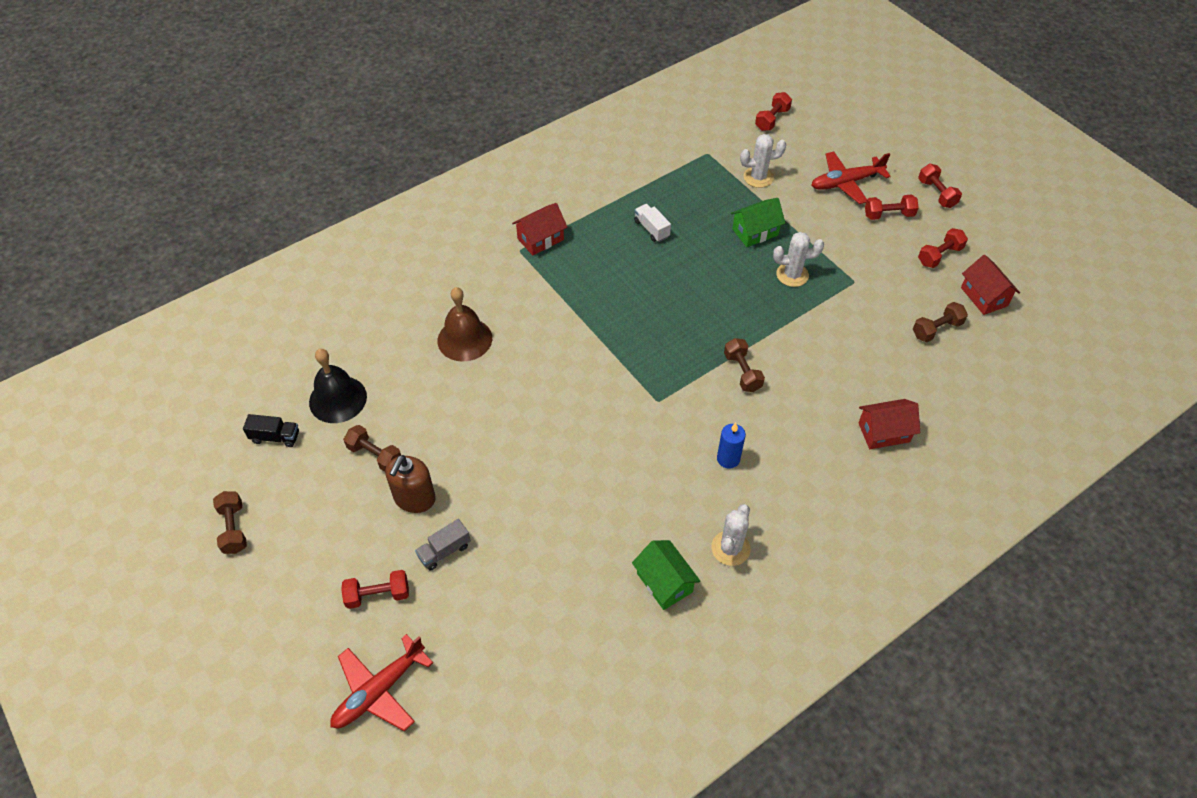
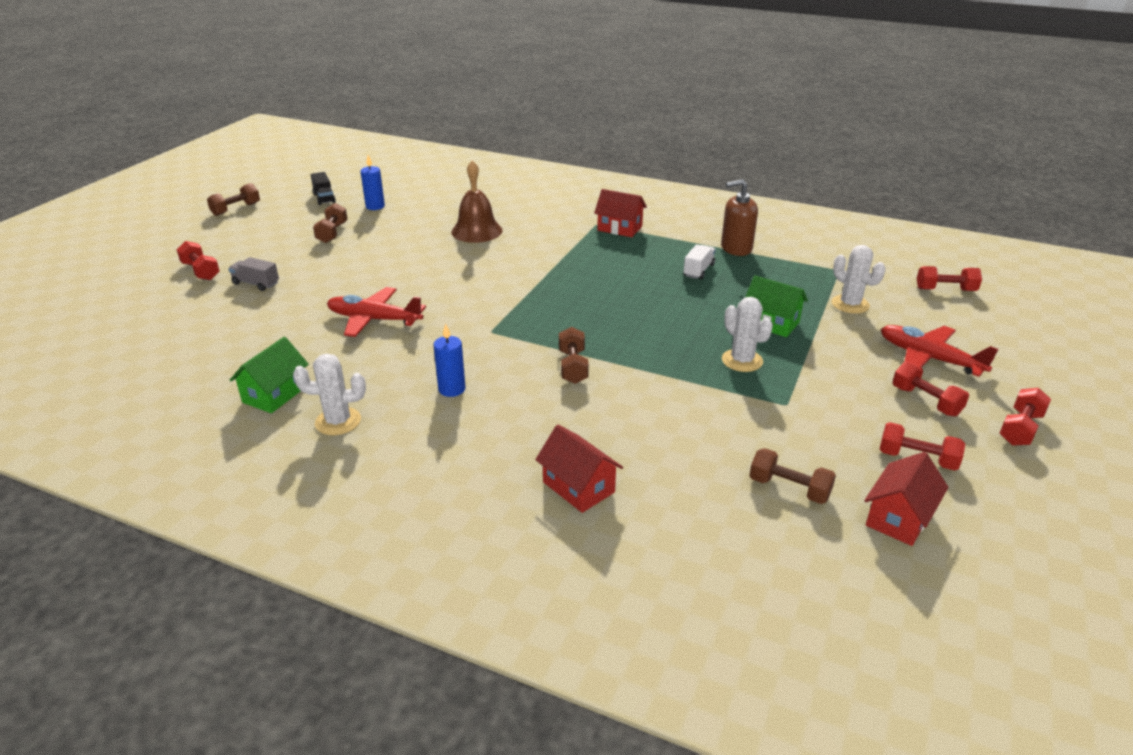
camera: 60 degrees right, 20 degrees down
(338, 399) = (375, 206): black bell -> blue candle
(379, 691) = (111, 297): red plane -> red plane (374, 320)
(414, 498) = (301, 258): brown soap dispenser -> brown soap dispenser (736, 248)
(742, 372) = (573, 367): brown dumbbell -> brown dumbbell turned 45 degrees counterclockwise

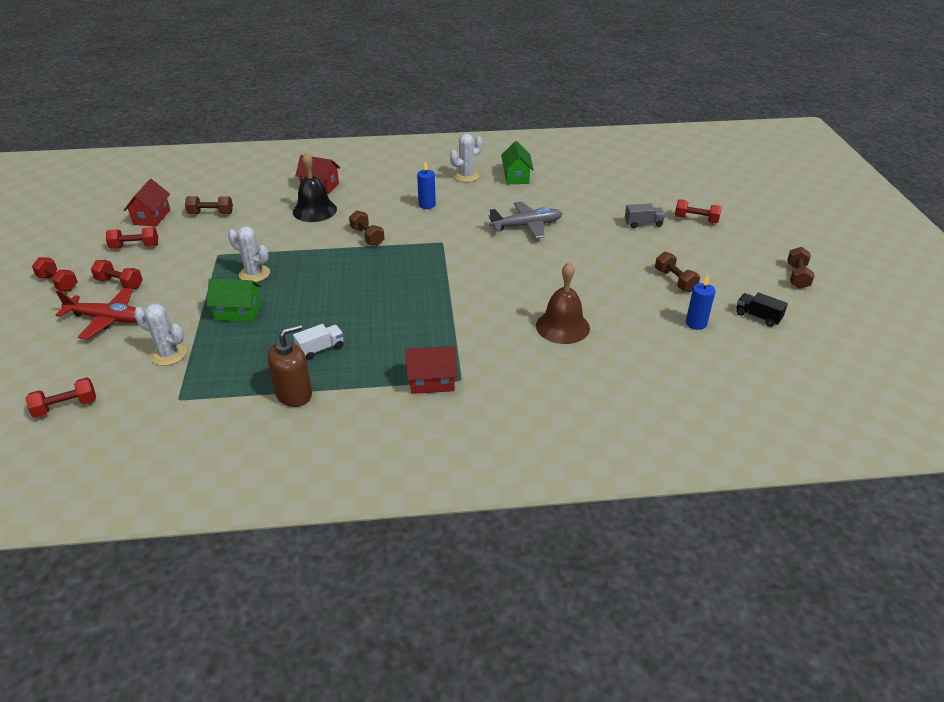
camera: 150 degrees right, 5 degrees up
(374, 320) = (526, 226): red plane -> grey plane
(617, 435) = (314, 210): none -> black bell
(698, 270) = (320, 349): white truck -> white truck turned 120 degrees counterclockwise
(1020, 429) = (58, 283): red dumbbell -> red dumbbell turned 60 degrees counterclockwise

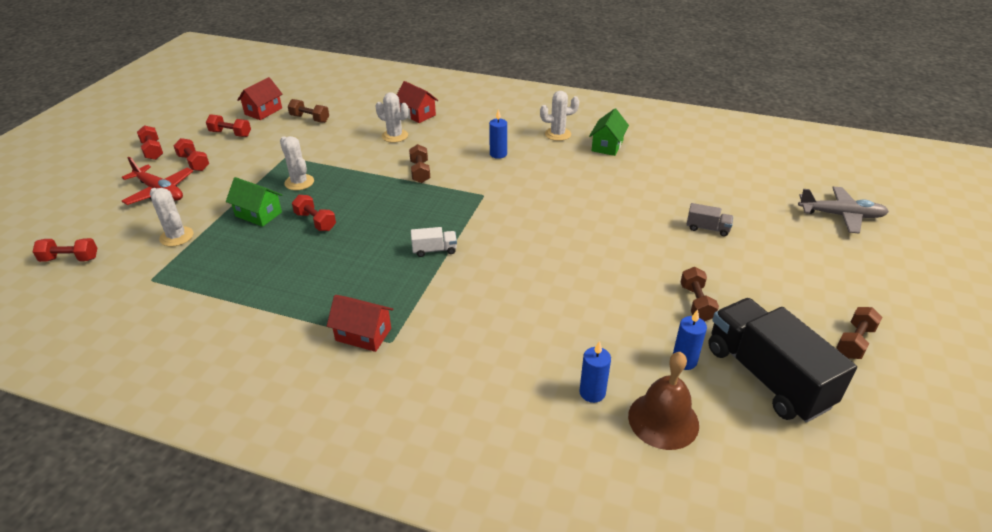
camera: 25 degrees right, 0 degrees up
(294, 394) = (239, 306): brown soap dispenser -> none
(314, 210) = (395, 136): black bell -> white cactus
(320, 349) = (295, 269): white truck -> white truck (434, 250)
(526, 226) = (579, 199): grey plane -> grey plane (841, 215)
(562, 326) = (533, 318): brown bell -> brown bell (663, 420)
(648, 366) = (592, 392): none -> blue candle
(696, 220) = (773, 239): red dumbbell -> red dumbbell (315, 221)
(758, 317) = (766, 376): black truck -> black truck, size x2.39

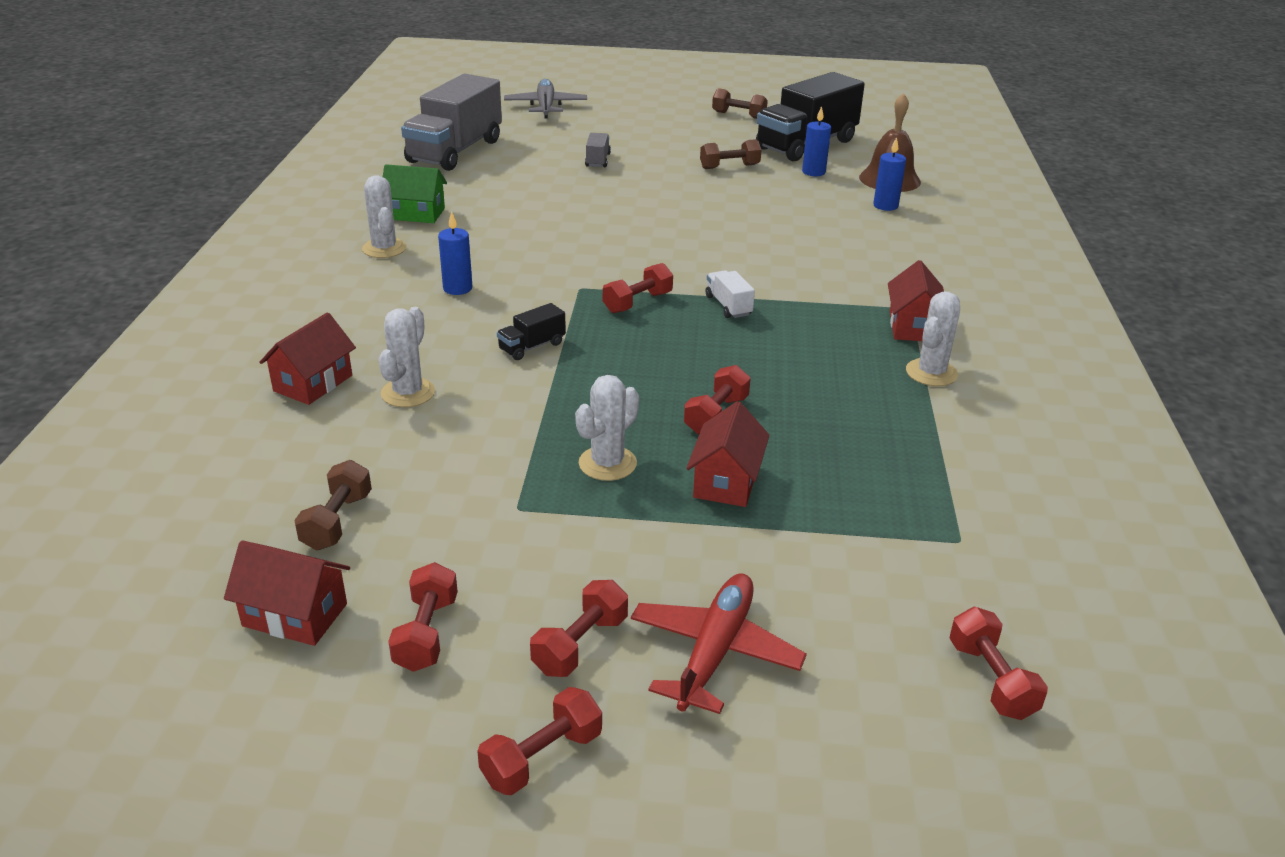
camera: 105 degrees left, 5 degrees down
(176, 237) = (841, 558): white cactus -> white cactus (931, 373)
(258, 214) = (726, 481): green house -> red house
(420, 172) = (532, 346): brown dumbbell -> black truck
(455, 213) = (637, 302): none -> red dumbbell
(721, 165) = (455, 151): none -> grey truck

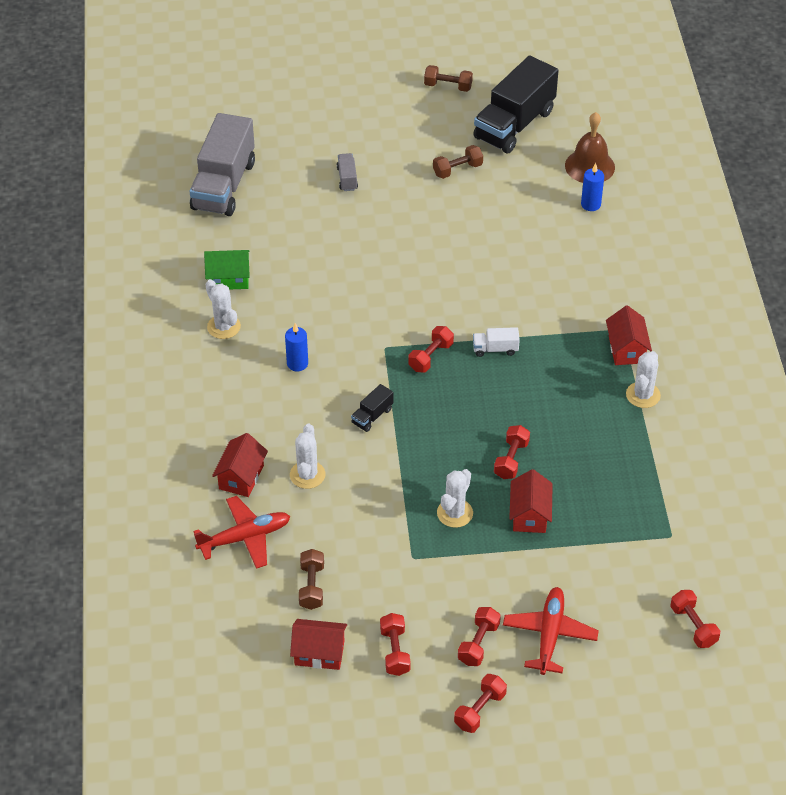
camera: 10 degrees left, 15 degrees up
(273, 448) = (245, 537): none -> red plane
(545, 107) = (275, 100): grey plane -> none
(728, 306) = (495, 349): white truck -> white truck turned 60 degrees counterclockwise
(813, 172) = (527, 166): blue candle -> none

